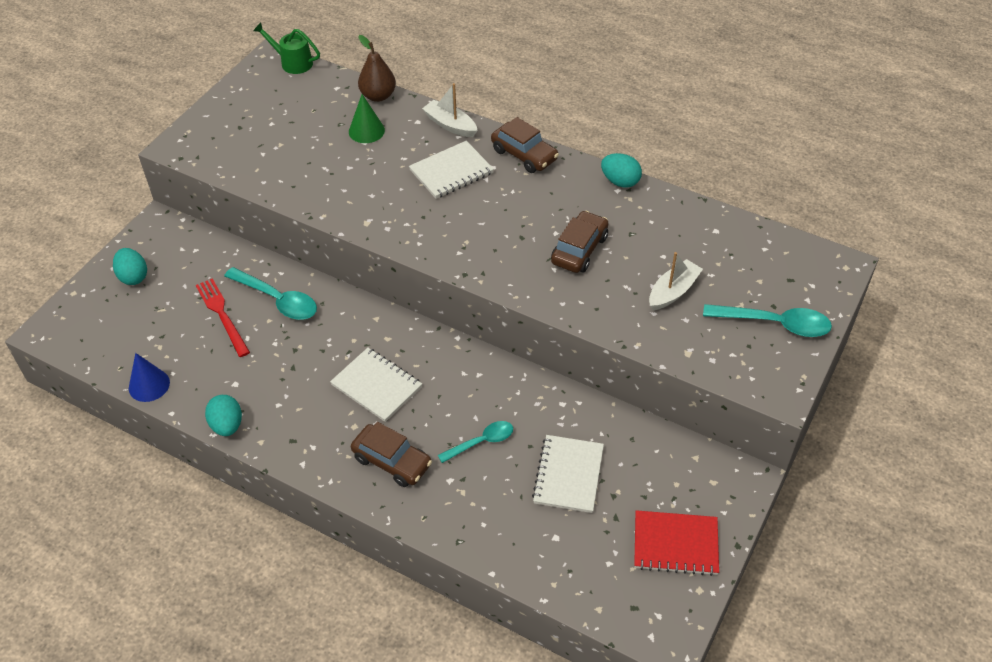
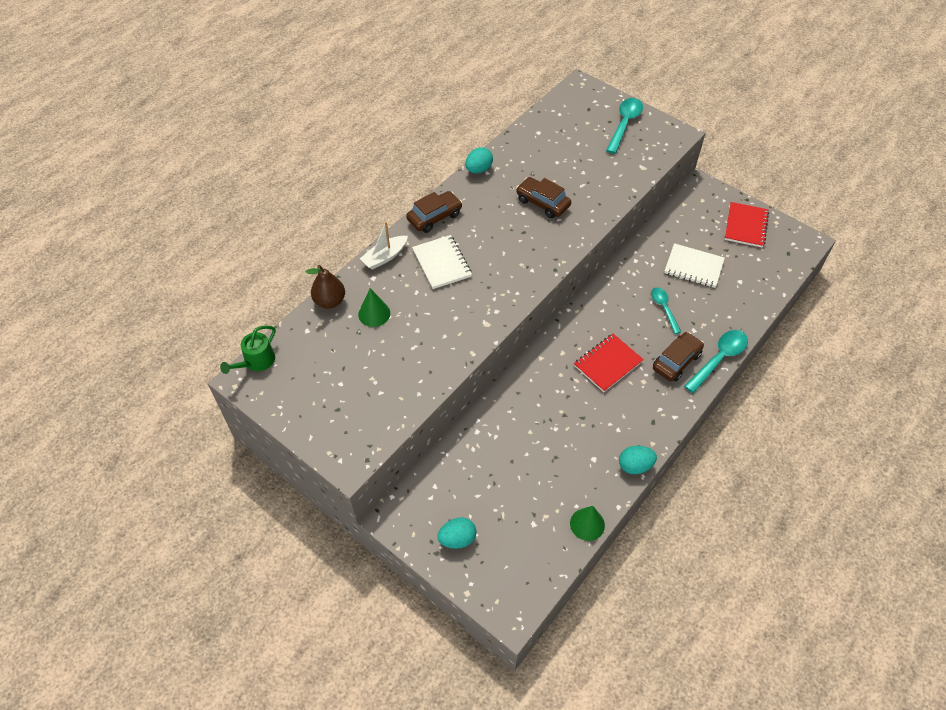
camera: 80 degrees left, 5 degrees up
(149, 385) = (587, 524): blue cone -> green cone
(222, 315) = (518, 466): red fork -> none
(278, 300) = (509, 424): turquoise spoon -> turquoise spoon (719, 359)
(377, 386) = (608, 364): white notebook -> red notebook
(673, 291) = (590, 164): white boat -> none

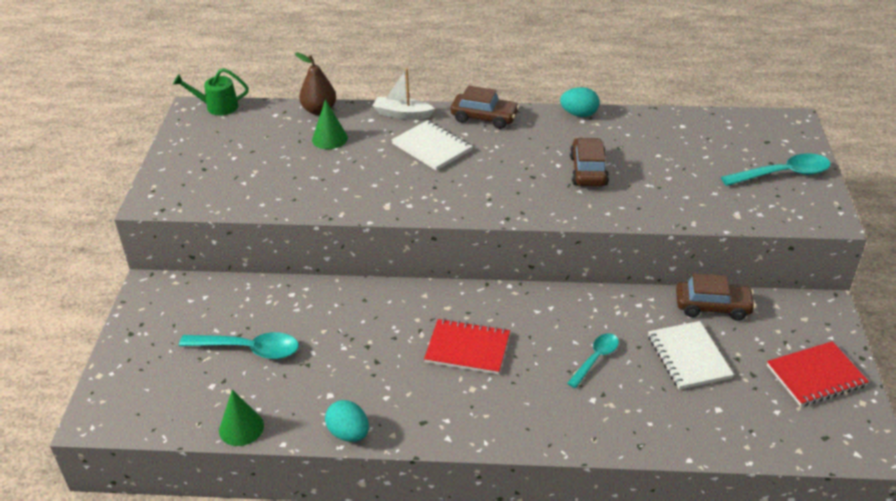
camera: 55 degrees right, 15 degrees down
(442, 263) = (432, 147): white notebook -> white notebook turned 75 degrees counterclockwise
(457, 539) = (156, 340): turquoise egg -> none
(676, 361) = (529, 404): brown car -> brown car (712, 307)
(719, 359) = (573, 442): turquoise spoon -> turquoise spoon (249, 349)

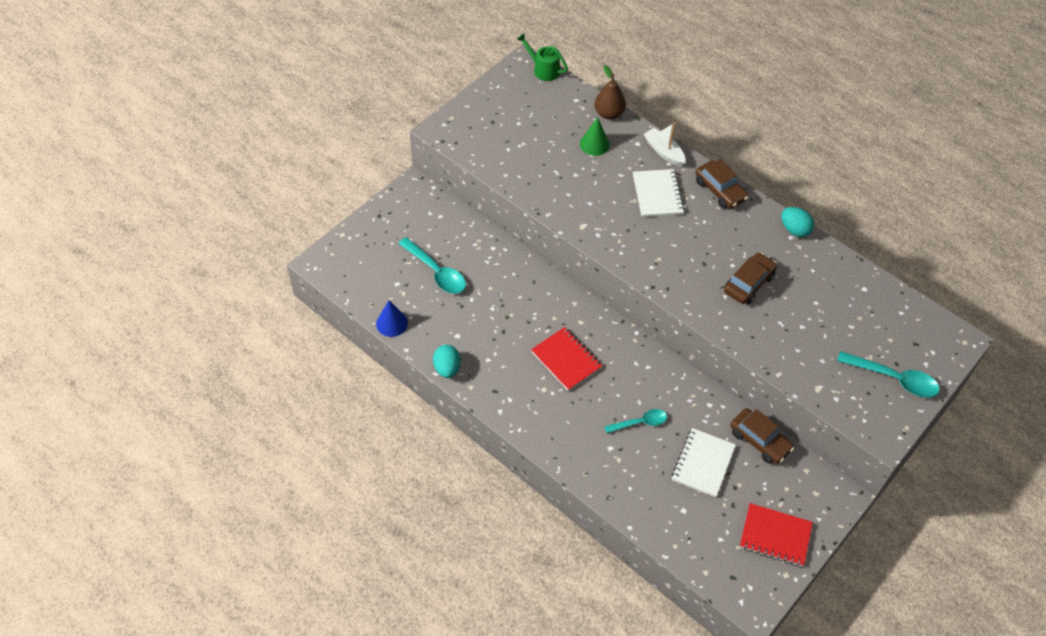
camera: 35 degrees right, 15 degrees up
(241, 428) = (392, 323): green cone -> blue cone

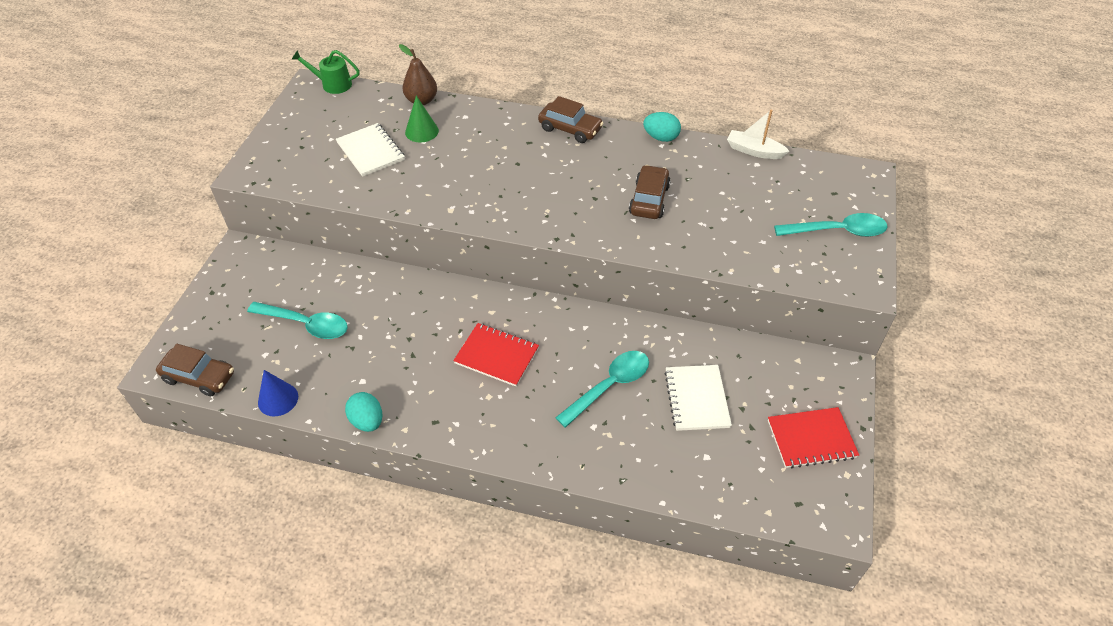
camera: 25 degrees left, 5 degrees down
(640, 422) = (609, 386): turquoise spoon -> turquoise spoon, size x1.55
(657, 194) = (511, 153): white notebook -> white notebook (371, 151)
(664, 152) = (495, 115): white boat -> white boat (754, 151)
(759, 440) = (736, 351): brown car -> brown car (199, 377)

